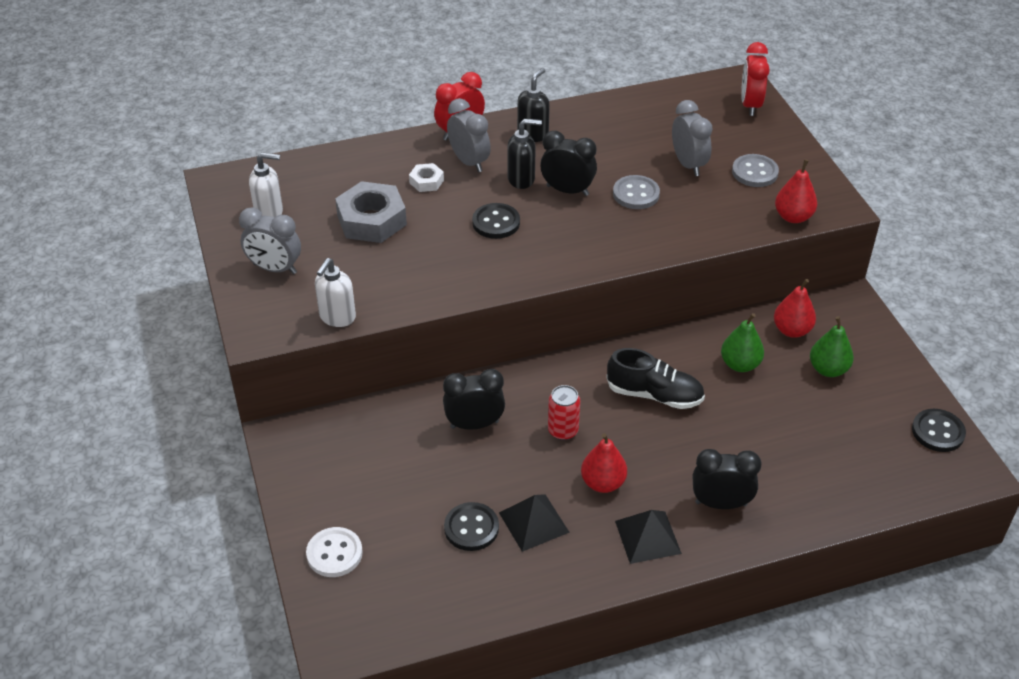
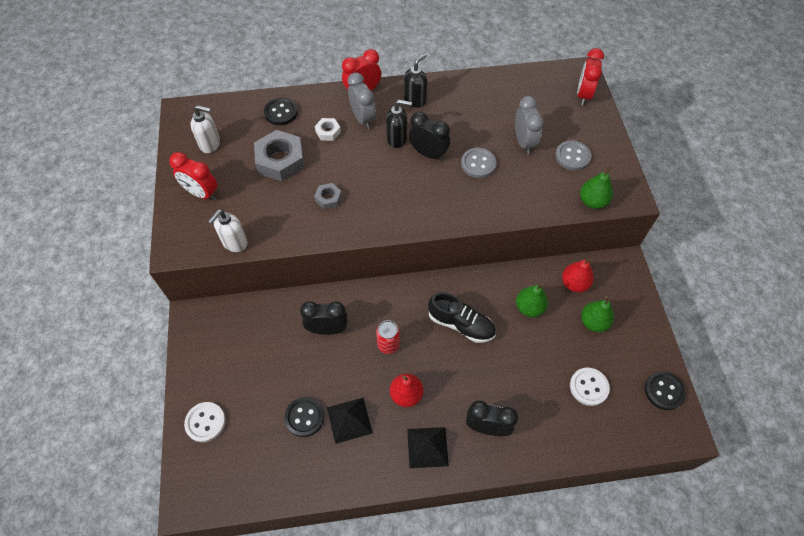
camera: 10 degrees right, 15 degrees up
(275, 269) = (202, 193): grey clock -> red clock
(449, 254) = (328, 198): none -> grey nut
(496, 222) = (369, 175): black button -> black button (281, 112)
(793, 217) = (592, 201): red pear -> green pear
(841, 441) = (588, 387): none -> white button

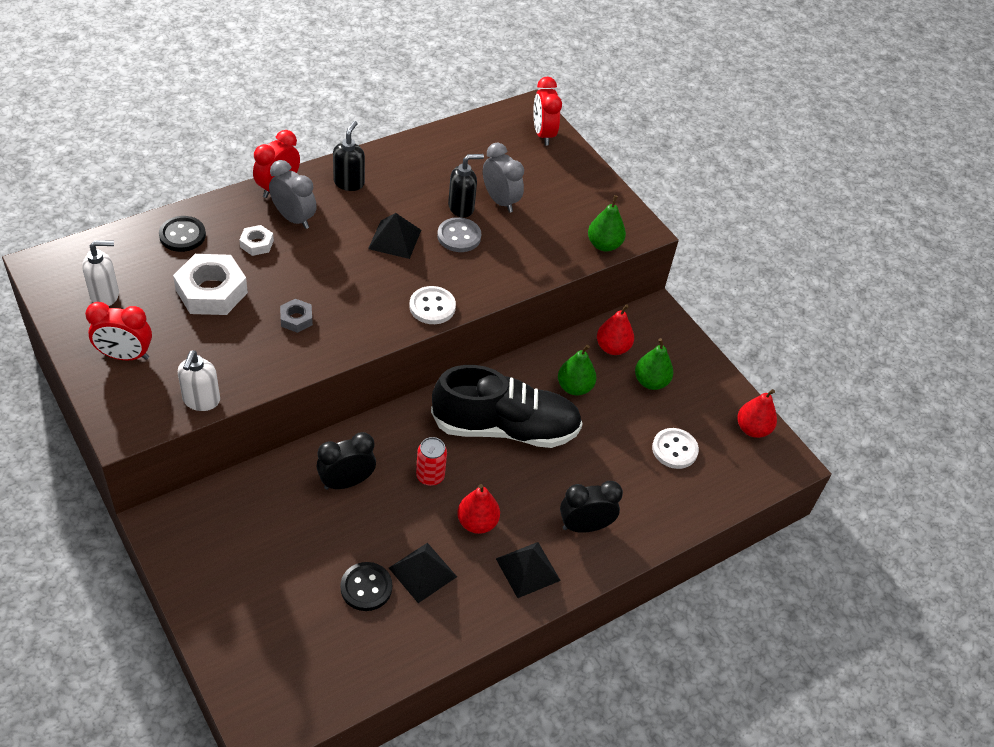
camera: 30 degrees left, 10 degrees down
(205, 422) = (241, 636): white button -> white button (432, 307)
(280, 160) = (211, 291): grey nut -> white nut
(397, 139) = (348, 232): black soap dispenser -> black soap dispenser (461, 207)
(428, 154) = (394, 239): black clock -> black pyramid
(461, 324) = (505, 428): black shoe -> black shoe, size x1.64
(572, 156) = (561, 203): grey button -> none
(664, 391) = (752, 429): black button -> red pear

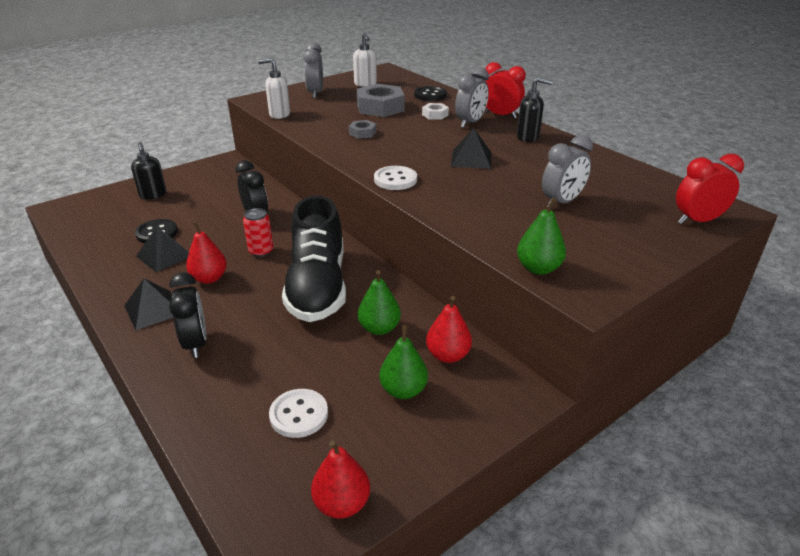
camera: 90 degrees right, 15 degrees down
(125, 356) = (315, 93): red clock -> grey clock
(211, 291) = (380, 107): white nut -> grey nut
(459, 236) = (494, 185): grey button -> none
(461, 207) = (535, 184): black soap dispenser -> black soap dispenser (153, 195)

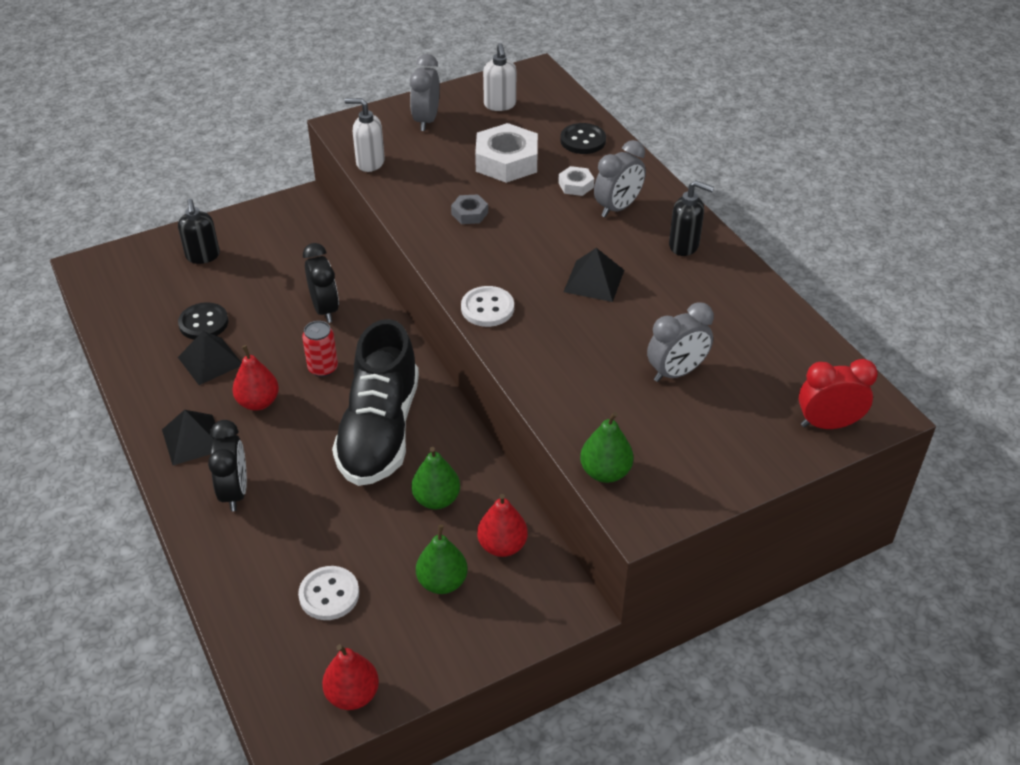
camera: 10 degrees right, 10 degrees up
(380, 107) = (506, 161): grey nut -> white nut
(500, 115) = (665, 196): red clock -> none

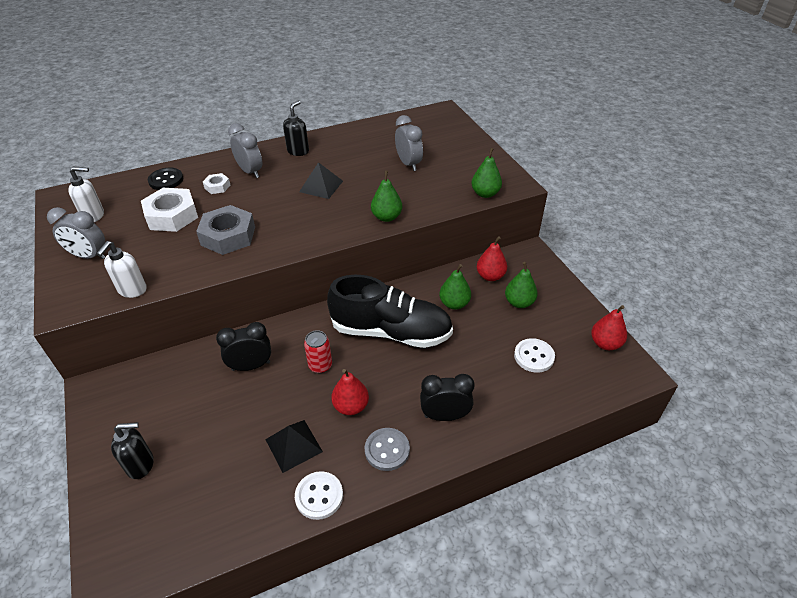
camera: 85 degrees left, 0 degrees up
(193, 439) = (387, 450): black pyramid -> grey button
(203, 323) = (241, 455): black button -> none
(469, 213) = (228, 236): grey nut -> grey nut, size x2.00
(487, 308) = (337, 231): white button -> white button (319, 496)
(525, 356) = (386, 217): none -> green pear
(828, 424) = (450, 125): red clock -> none

